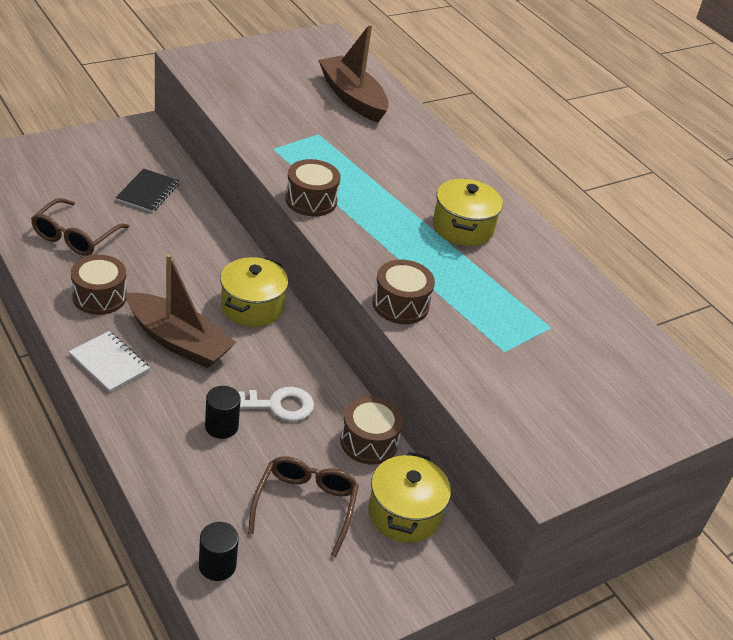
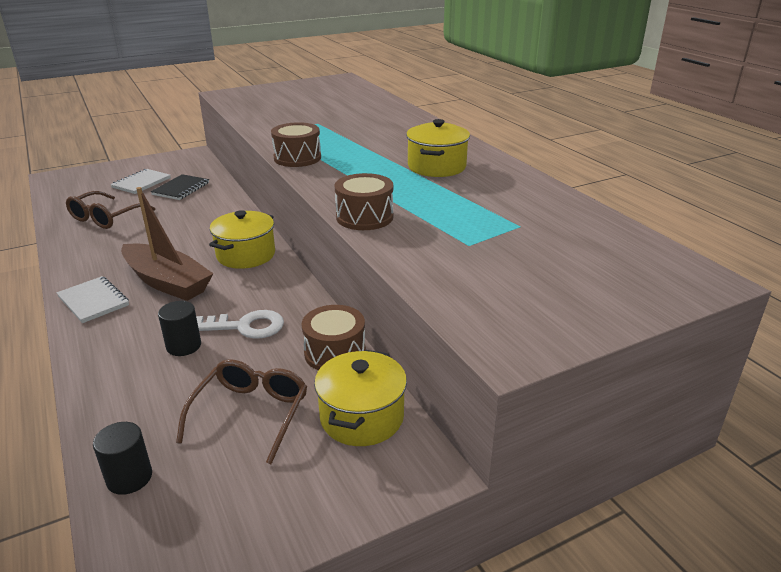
camera: 10 degrees right, 10 degrees down
(96, 178) = (141, 183): none -> white notebook
(99, 296) = (108, 255): brown drum -> none
(352, 98) = (353, 104): brown boat -> none

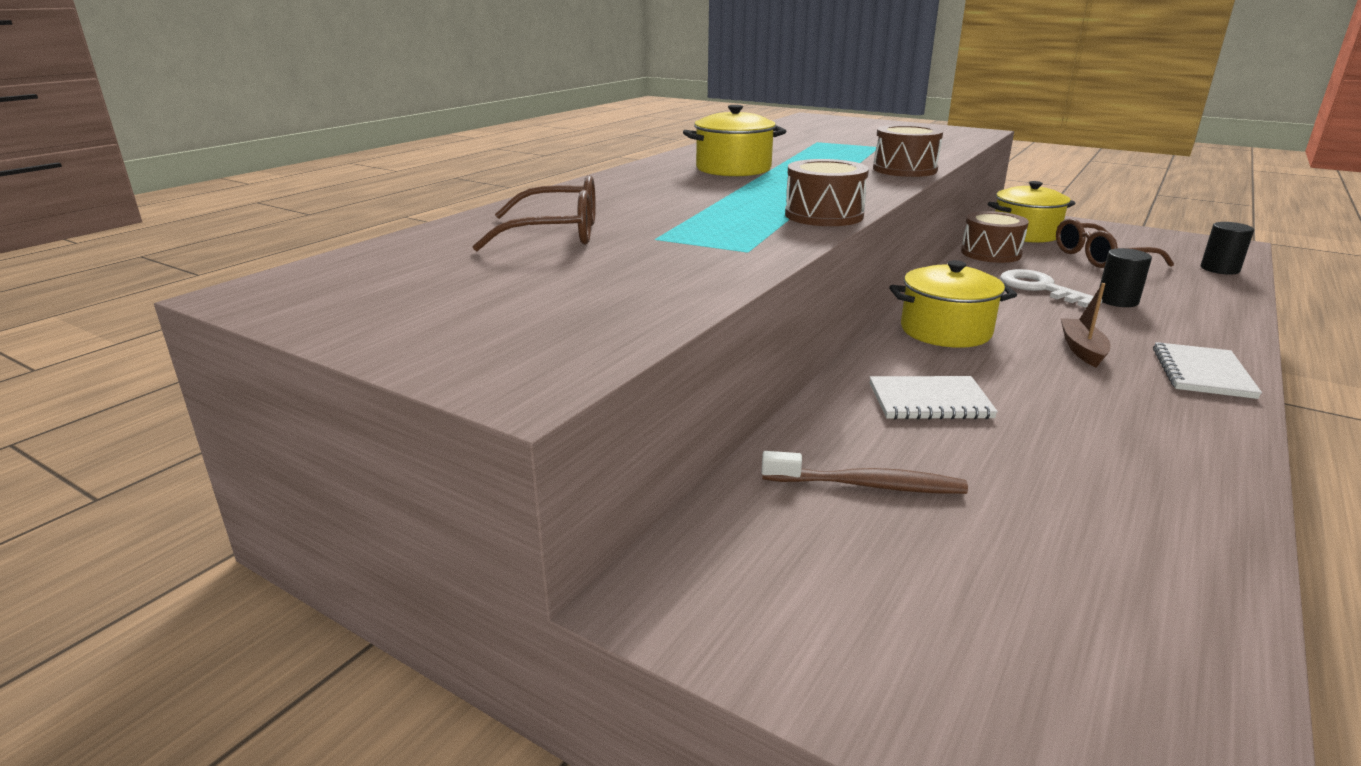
camera: 120 degrees left, 5 degrees down
(106, 217) = (1099, 503): brown glasses -> brown glasses (554, 234)
(141, 183) = (926, 567): white notebook -> white notebook (929, 401)
(167, 282) = (1082, 350): brown boat -> brown boat, size x0.50
(181, 189) = (868, 485): black notebook -> brown toothbrush

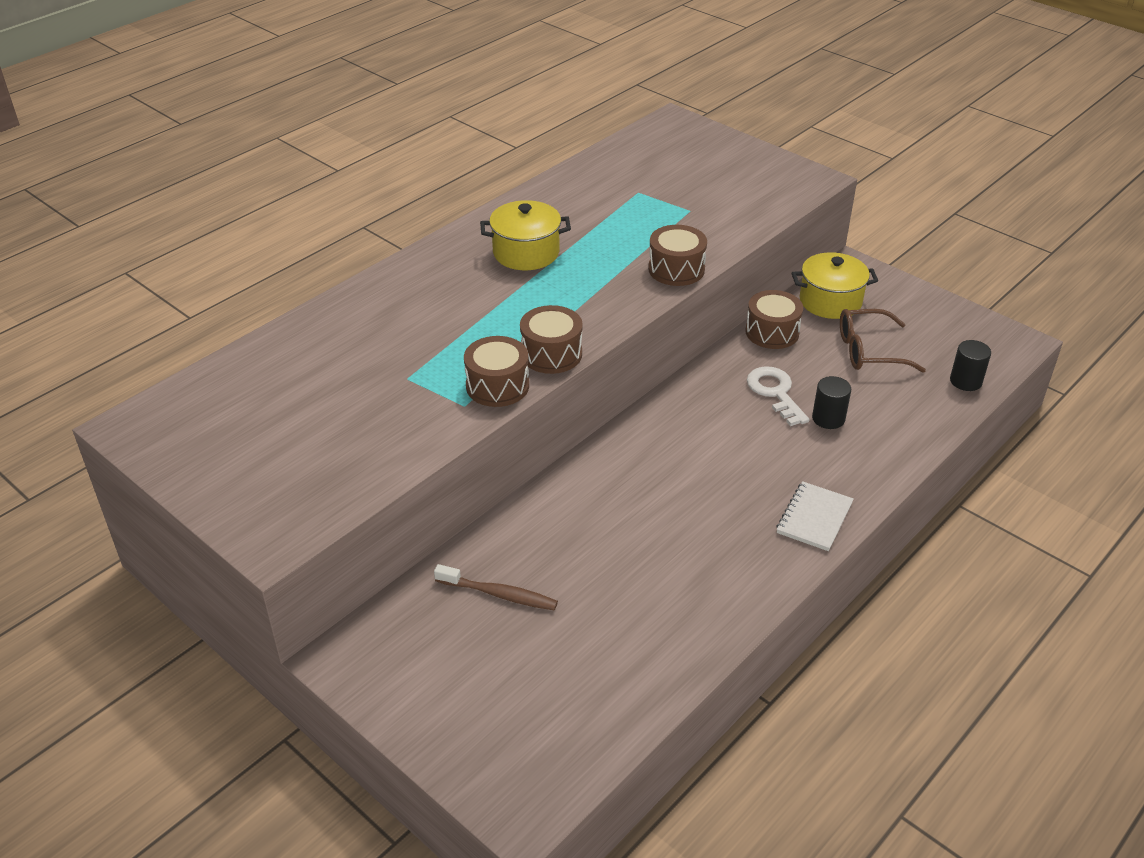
camera: 10 degrees right, 15 degrees up
(554, 234) = (338, 363): brown glasses -> none
(778, 236) = (497, 386): none -> brown drum
(929, 401) = (587, 522): white notebook -> none
(945, 331) = (653, 443): yellow pot -> none
(1082, 350) = (744, 479): brown boat -> none

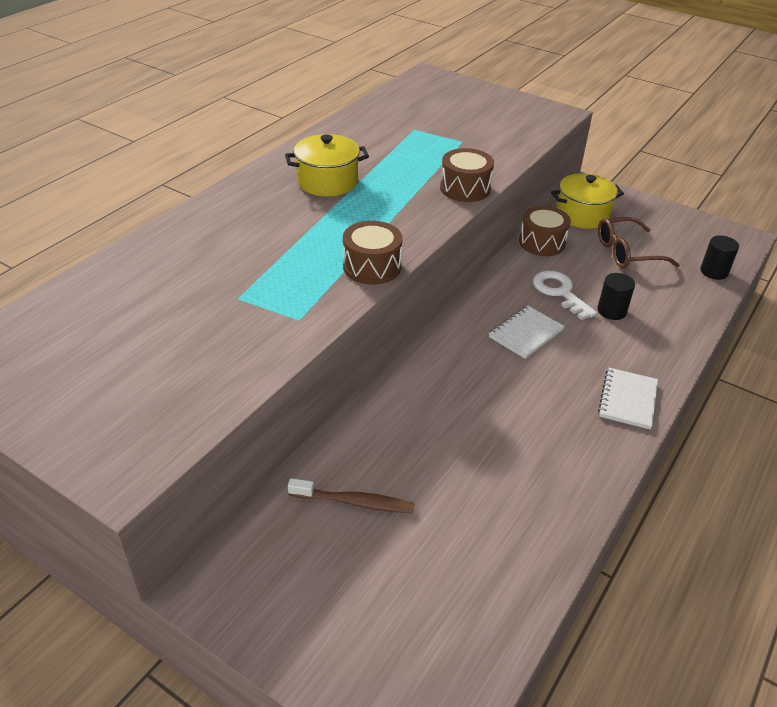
camera: 10 degrees left, 0 degrees up
(497, 386) = (327, 299): brown drum -> none
(723, 436) = (526, 333): none -> white notebook

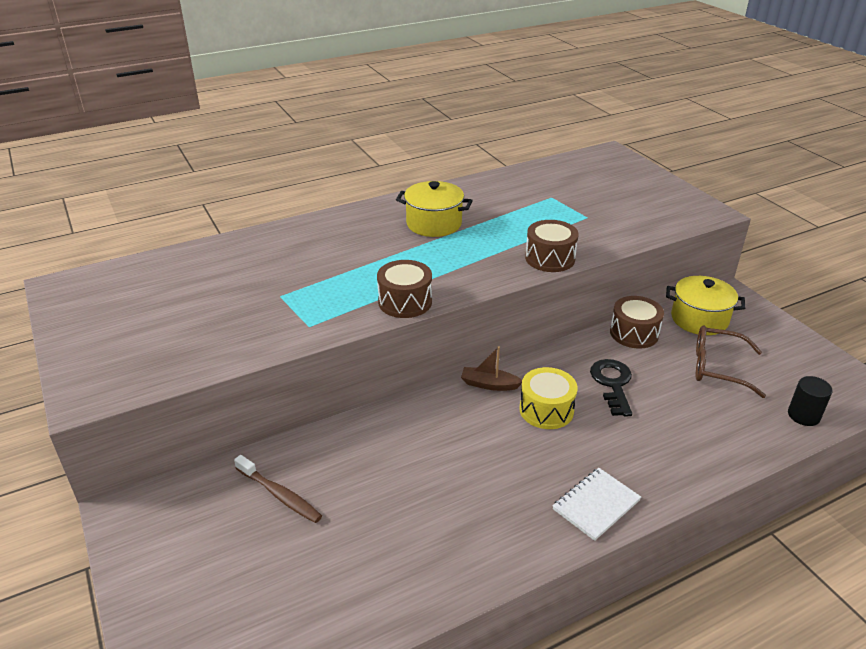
camera: 30 degrees right, 5 degrees down
(460, 327) = (489, 384): none -> brown boat
(526, 333) = (546, 410): white notebook -> yellow drum
(560, 292) = (612, 384): white key -> black key
(611, 311) = (652, 417): black cylinder -> none

